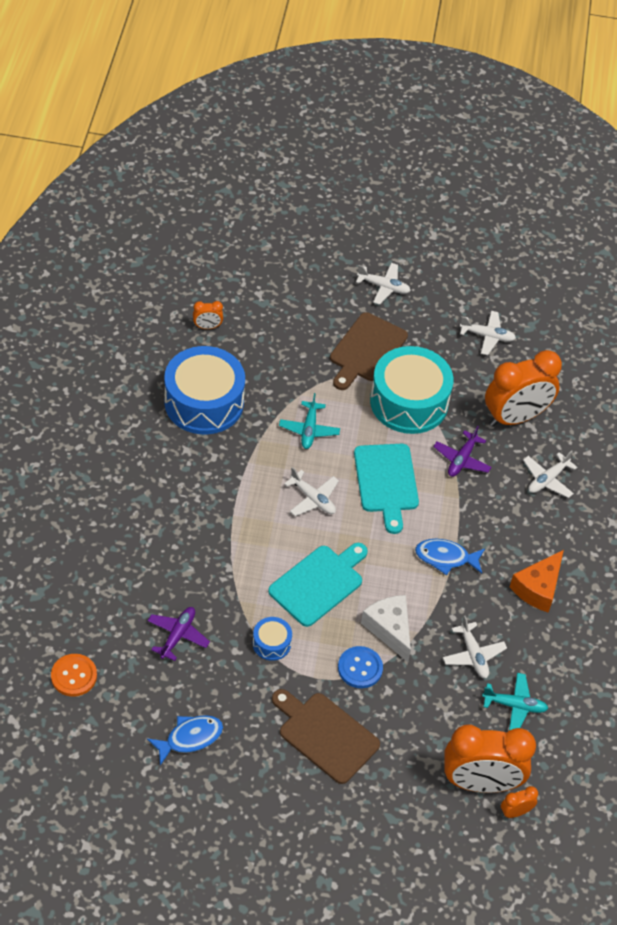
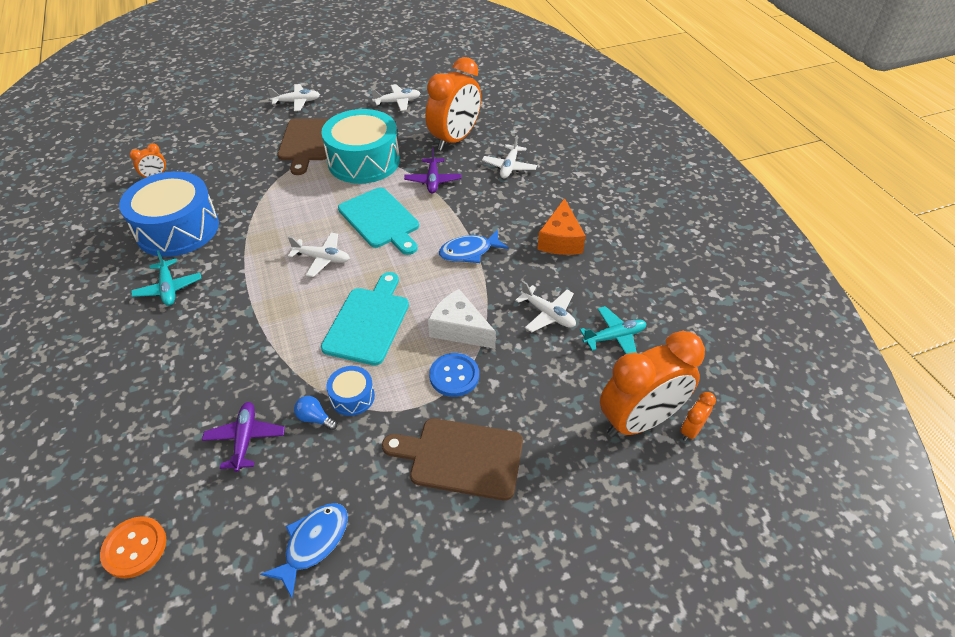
camera: 25 degrees left, 5 degrees down
(235, 646) = (315, 418): none -> blue light bulb
(309, 430) = (289, 211): turquoise plane -> turquoise plane (169, 288)

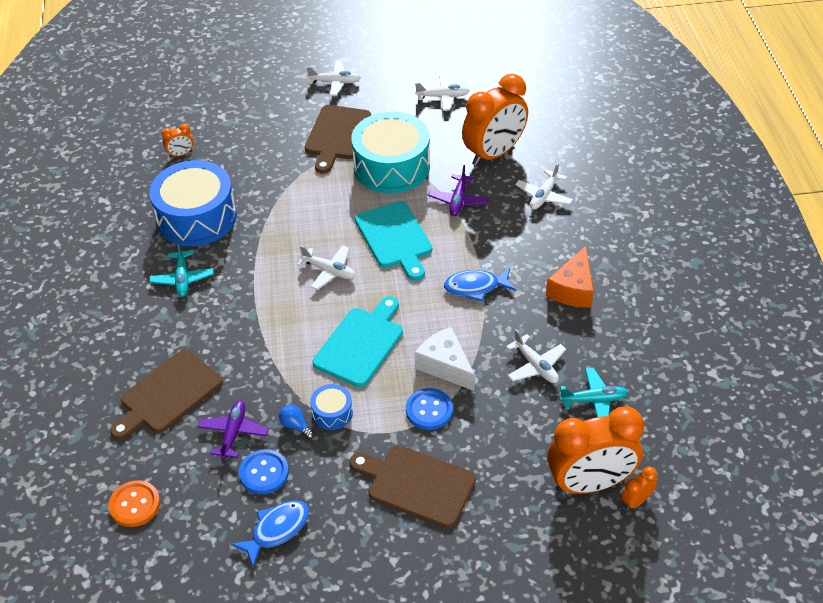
camera: 15 degrees right, 0 degrees up
(164, 410) = (168, 394): none -> brown cutting board
(287, 478) = (264, 473): none -> blue button

